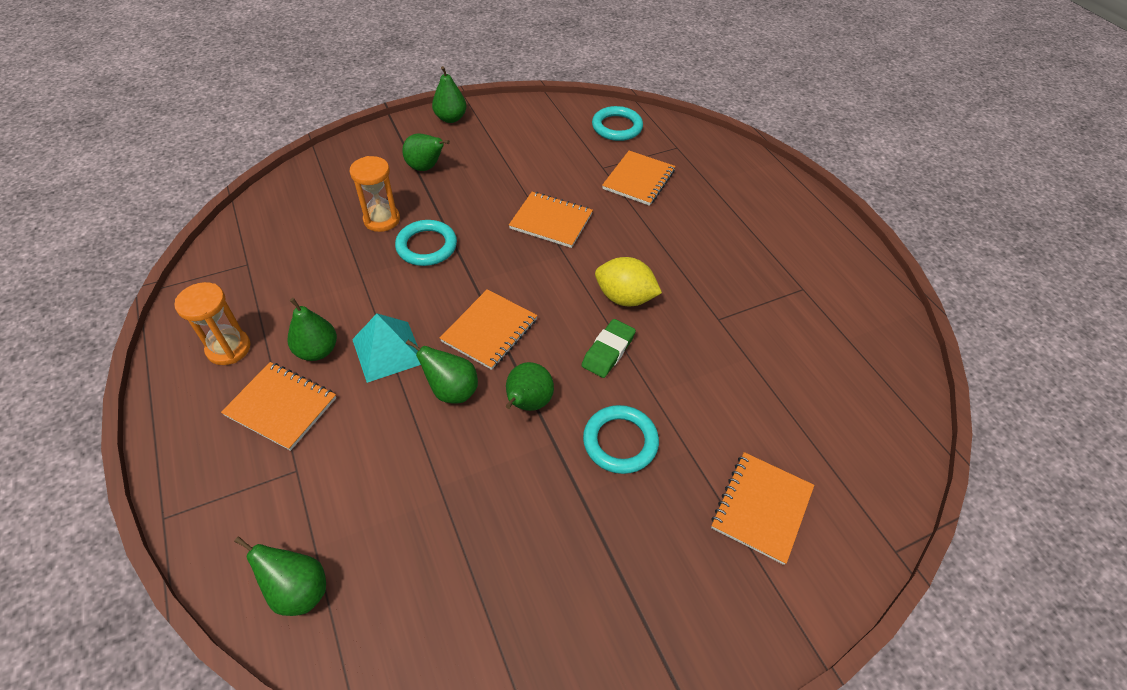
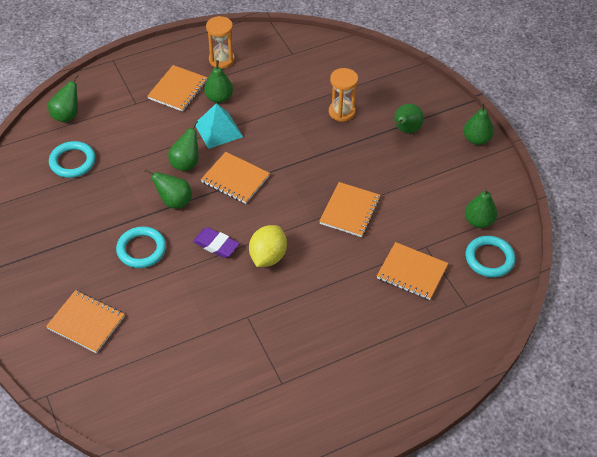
camera: 90 degrees right, 0 degrees up
(426, 246) = (315, 139): turquoise ring -> turquoise ring (72, 162)
(568, 129) = (478, 221): none -> green pear
(608, 351) = (216, 245): green eraser -> purple eraser

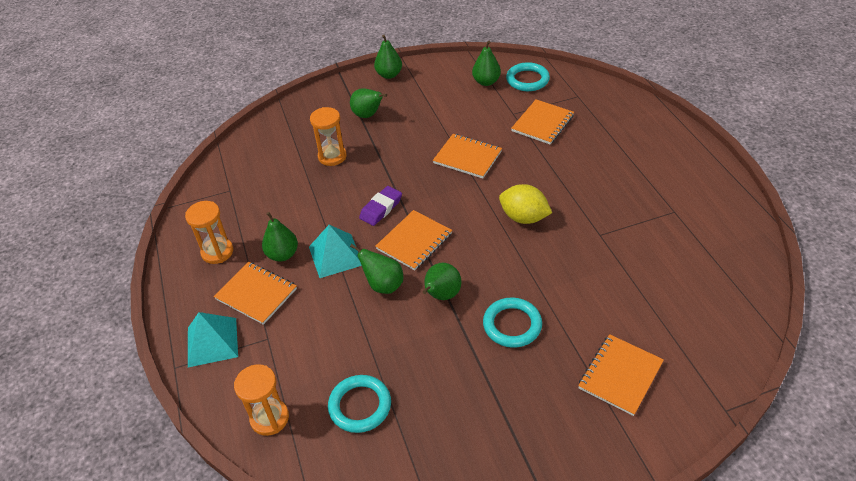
camera: 80 degrees left, 5 degrees down
(67, 115) = (269, 418): green pear -> orange hourglass
(134, 74) = (212, 342): none -> turquoise pyramid
(216, 245) = (507, 258): purple eraser -> purple eraser (381, 208)

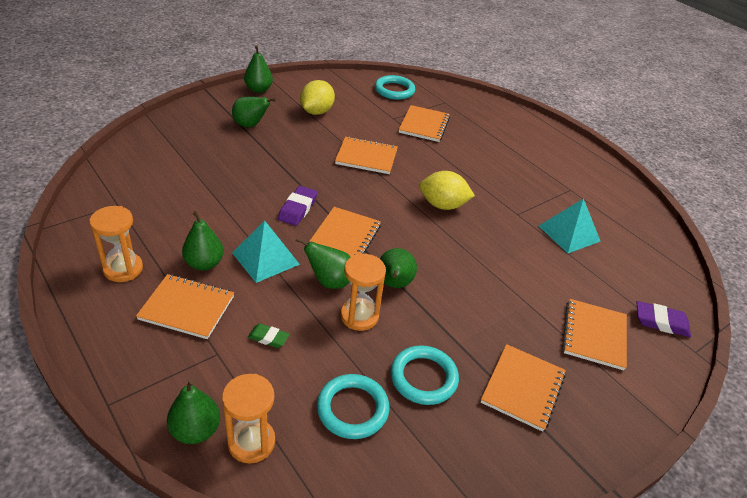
camera: 25 degrees left, 5 degrees down
(212, 342) = (148, 367): turquoise pyramid -> turquoise pyramid (569, 233)
(313, 331) = (268, 338): none -> green eraser
(332, 156) = (226, 164): orange hourglass -> orange hourglass (359, 316)
(437, 102) = (316, 112): none -> yellow lemon
(486, 82) = (357, 93): green pear -> green pear (195, 430)
(512, 325) = (475, 303): turquoise ring -> turquoise ring (423, 378)
(521, 415) = (523, 388): none -> orange notebook
(702, 373) = (661, 322): none -> purple eraser

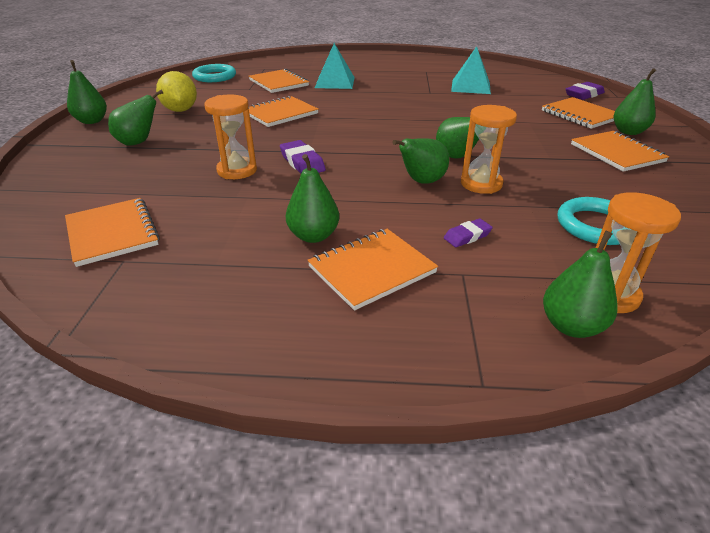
camera: 45 degrees left, 5 degrees down
(123, 269) = (249, 294): orange hourglass -> orange hourglass (237, 170)
(265, 258) = (350, 200): turquoise pyramid -> turquoise pyramid (335, 82)
(268, 338) = (467, 236): green eraser -> purple eraser
(345, 236) = (370, 155): orange notebook -> orange notebook (112, 233)
(423, 378) = (579, 183): turquoise ring -> none
(442, 205) = (385, 109): yellow lemon -> none
(592, 385) = (628, 132): none -> green pear

